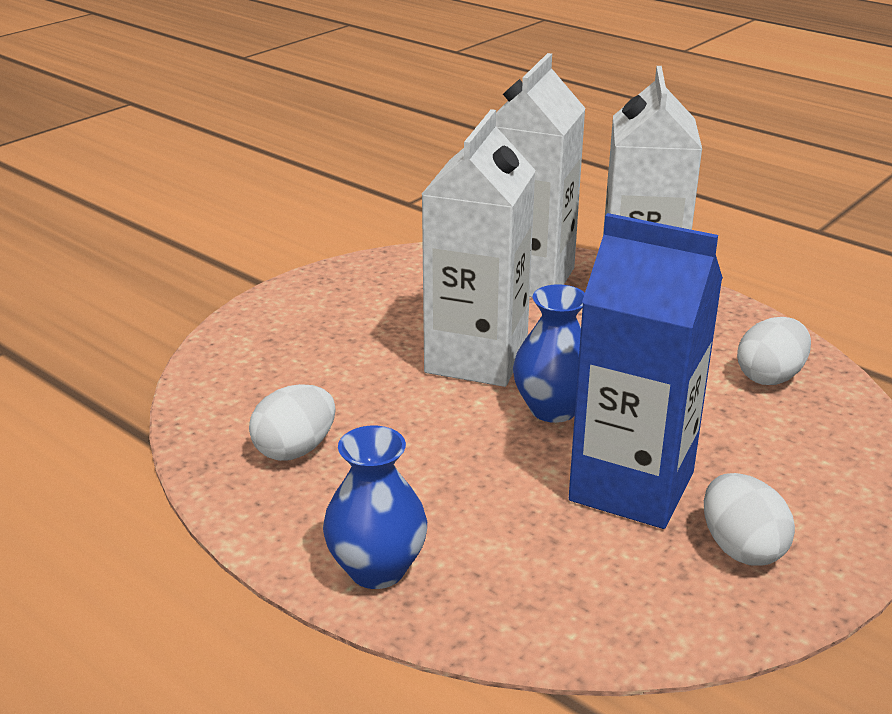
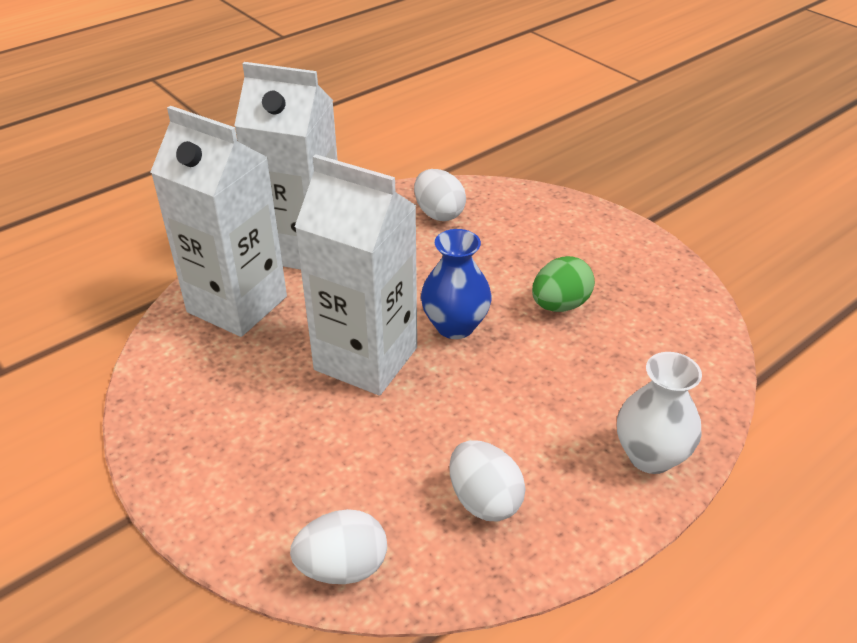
camera: 80 degrees left, 10 degrees up
(377, 569) = (650, 456): blue vase -> white vase
(631, 487) = (560, 305): blue carton -> green egg
(741, 548) = (627, 272): white egg -> white egg (342, 567)

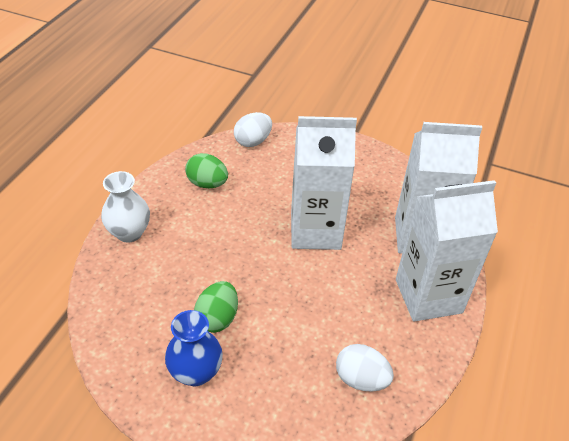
camera: 150 degrees right, 5 degrees up
(455, 326) = (279, 273): blue vase -> blue vase (196, 372)
(484, 500) = (207, 183): white egg -> green egg

